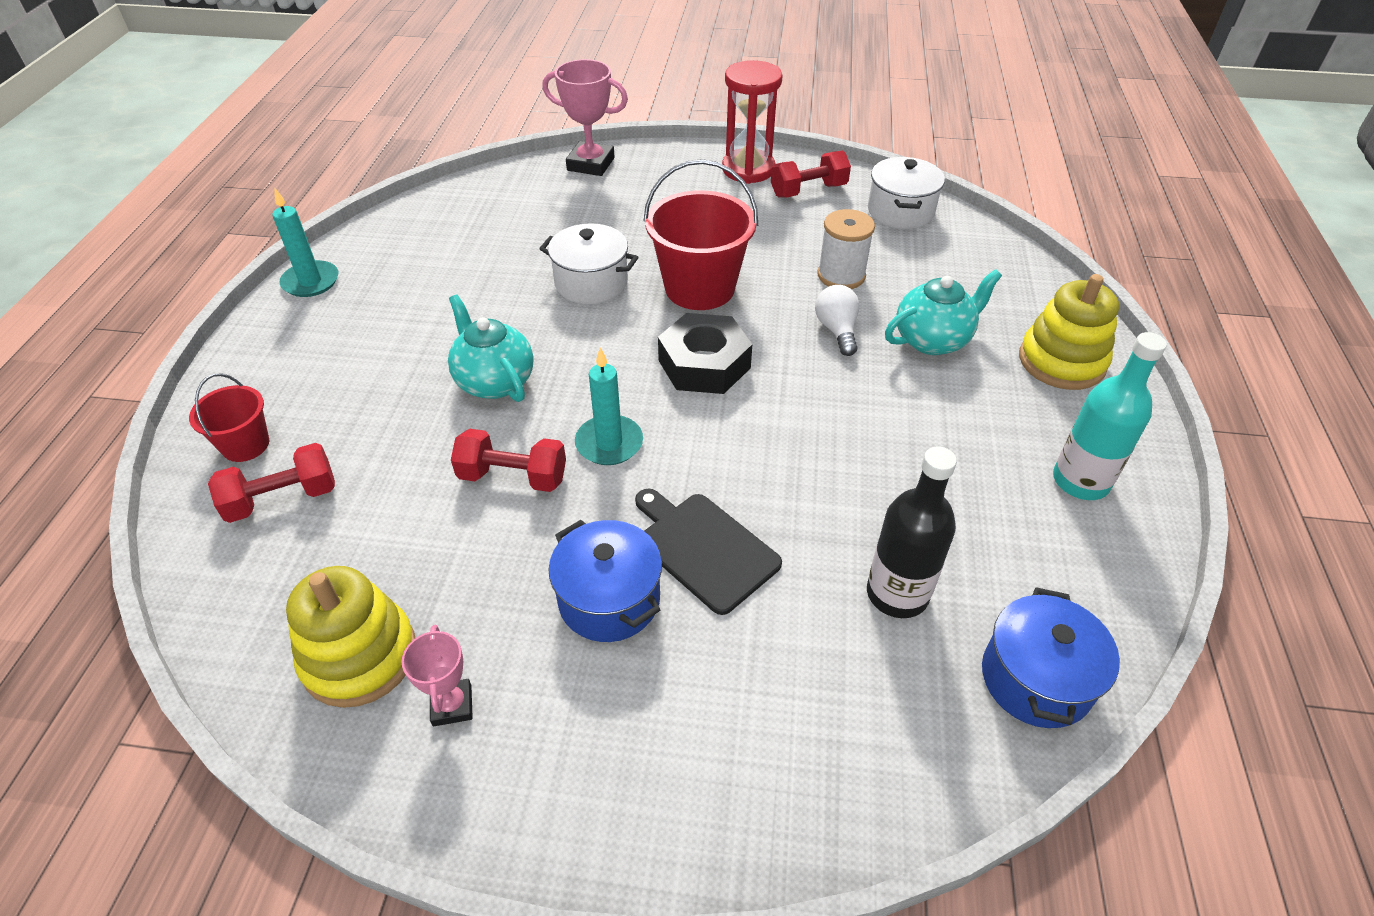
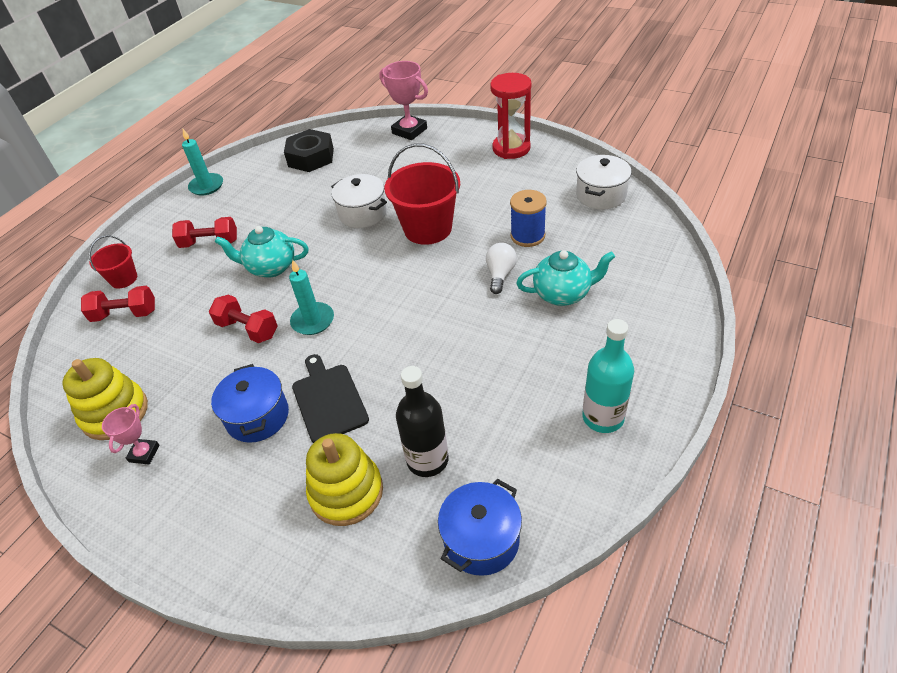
camera: 25 degrees right, 0 degrees up
(494, 381) = (270, 267): turquoise teapot -> turquoise teapot turned 75 degrees counterclockwise
(704, 364) = (399, 281): black nut -> black nut (311, 157)
(808, 191) = (544, 170): red dumbbell -> red dumbbell (209, 243)
(841, 275) = (527, 236): white spool -> blue spool
(1061, 361) = (648, 328): yellow stacking toy -> yellow stacking toy (346, 492)

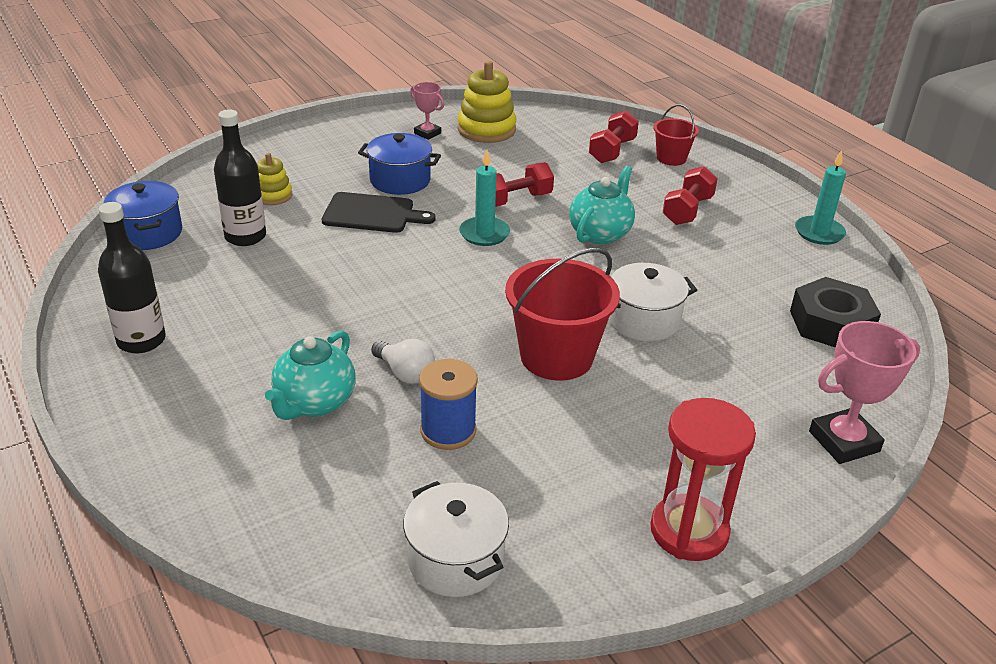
camera: 115 degrees right, 10 degrees down
(346, 492) = (273, 195): yellow stacking toy -> yellow stacking toy, size x0.58
(603, 417) = (141, 340): turquoise bottle -> black bottle

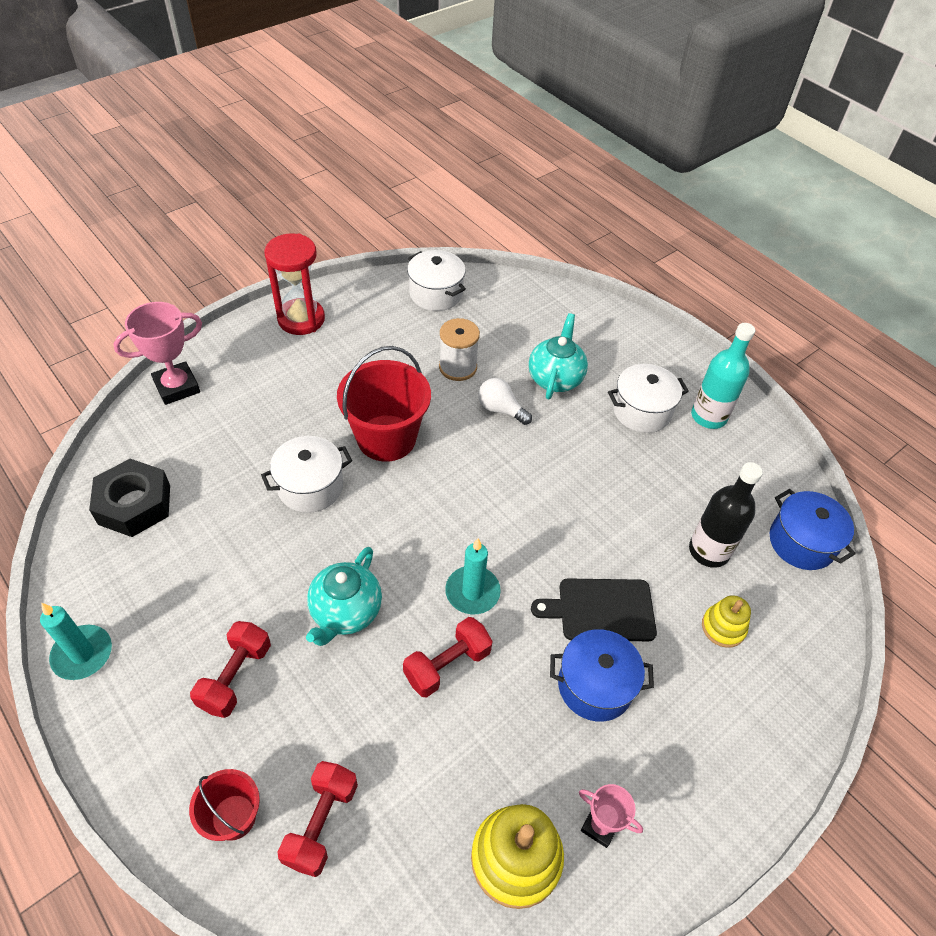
camera: 170 degrees right, 15 degrees up
(141, 340) = (708, 416): black bottle -> turquoise bottle
(222, 354) = (642, 411): none -> white pot
(448, 431) = (458, 367): blue spool -> white spool

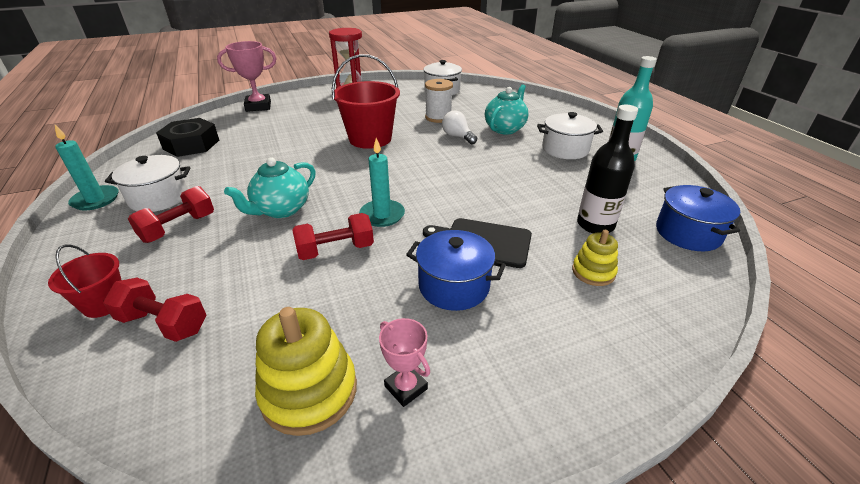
camera: 20 degrees right, 15 degrees down
(310, 487) = (304, 152): white pot -> white pot (159, 198)
(321, 823) = (164, 323): red dumbbell -> red dumbbell turned 75 degrees clockwise

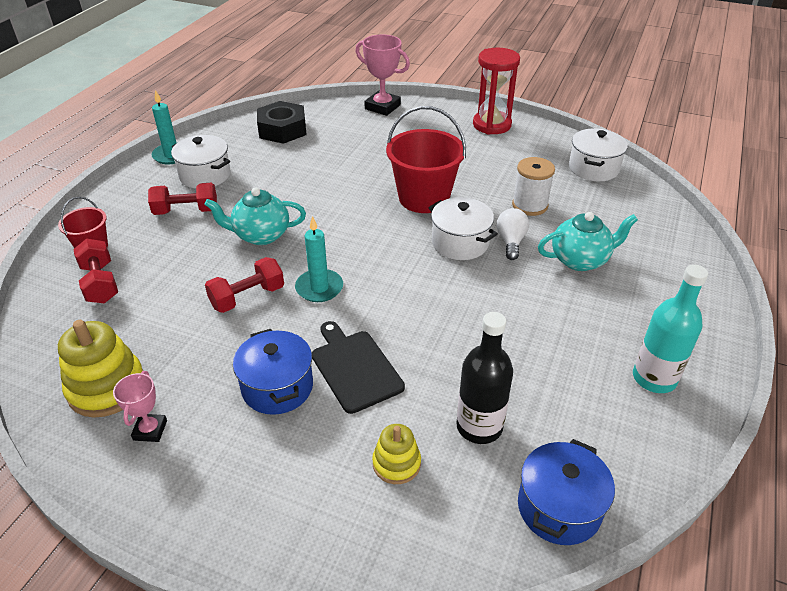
camera: 45 degrees right, 5 degrees up
(335, 250) = (247, 297): red dumbbell -> red dumbbell turned 60 degrees counterclockwise
(565, 149) = (605, 326): white pot -> white pot (460, 243)

